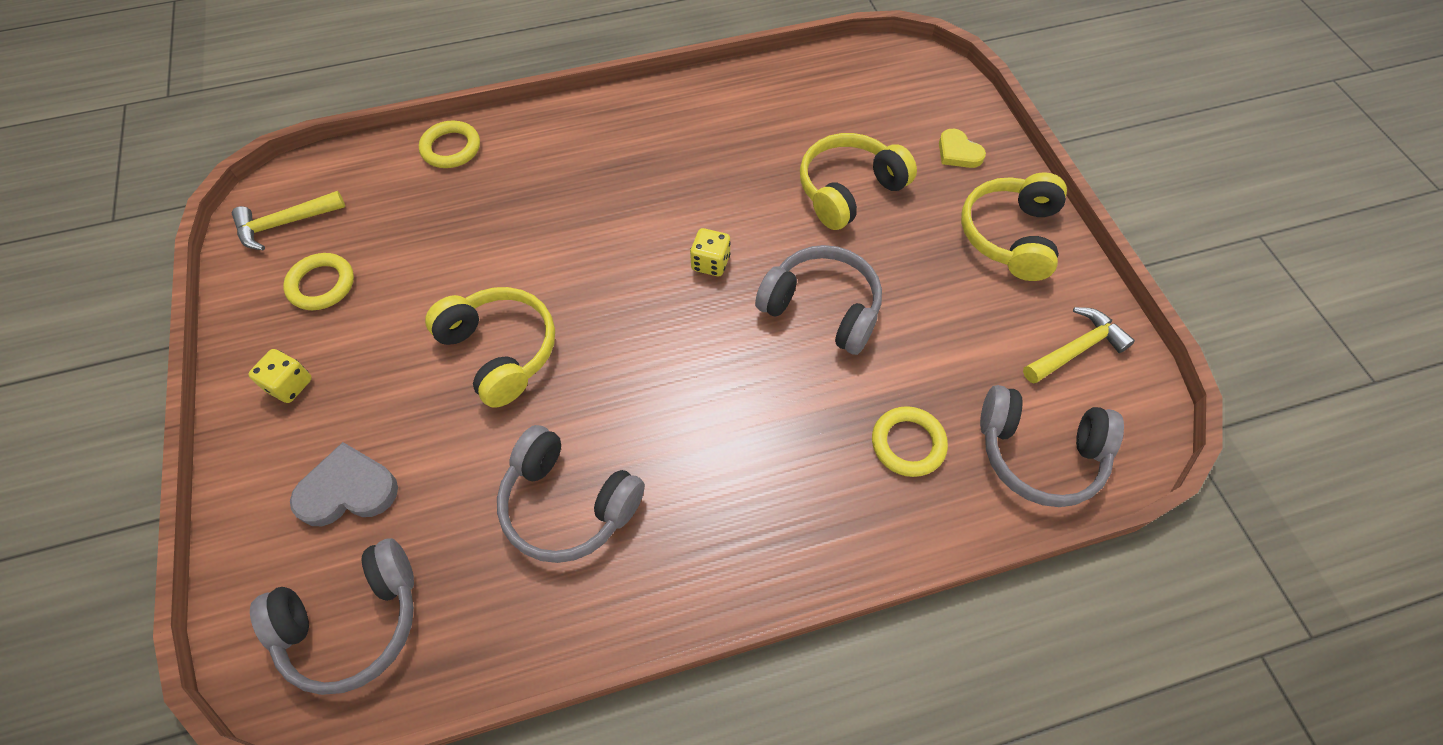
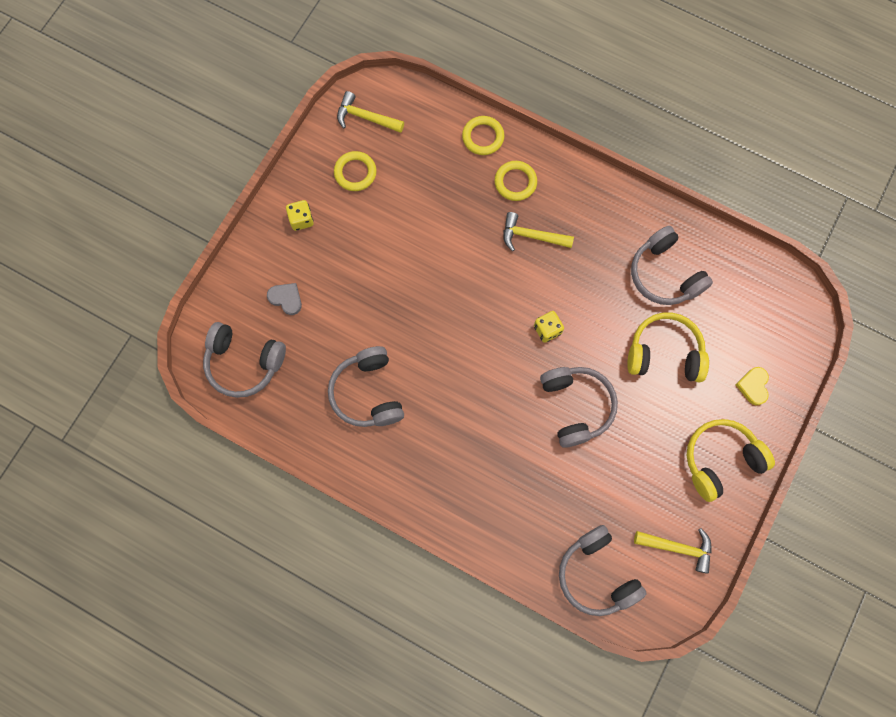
camera: 45 degrees right, 15 degrees up
(348, 490) = (286, 299): grey heart -> grey heart, size x0.66
(500, 351) = (404, 287): yellow headphones -> none
(599, 194) = (531, 236): none -> yellow hammer
(770, 127) = (664, 274): none -> grey headphones
(908, 444) = (541, 510): yellow ring -> yellow ring (515, 182)

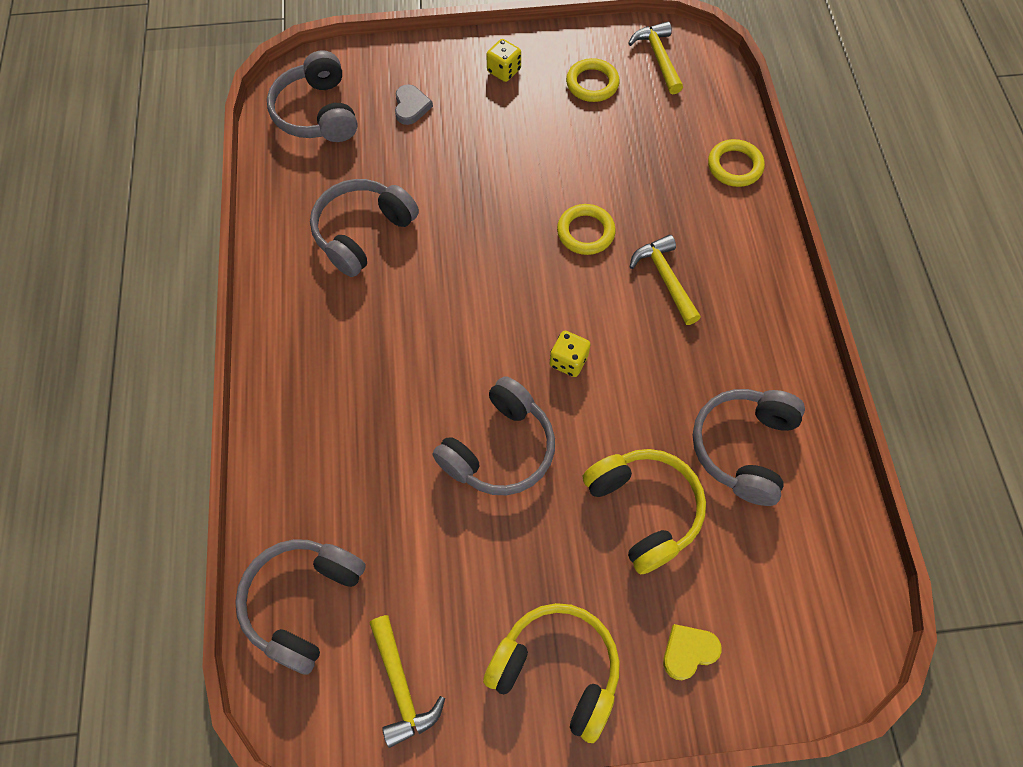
camera: 55 degrees right, 10 degrees down
(515, 182) = (712, 226): yellow ring -> yellow ring (585, 232)

